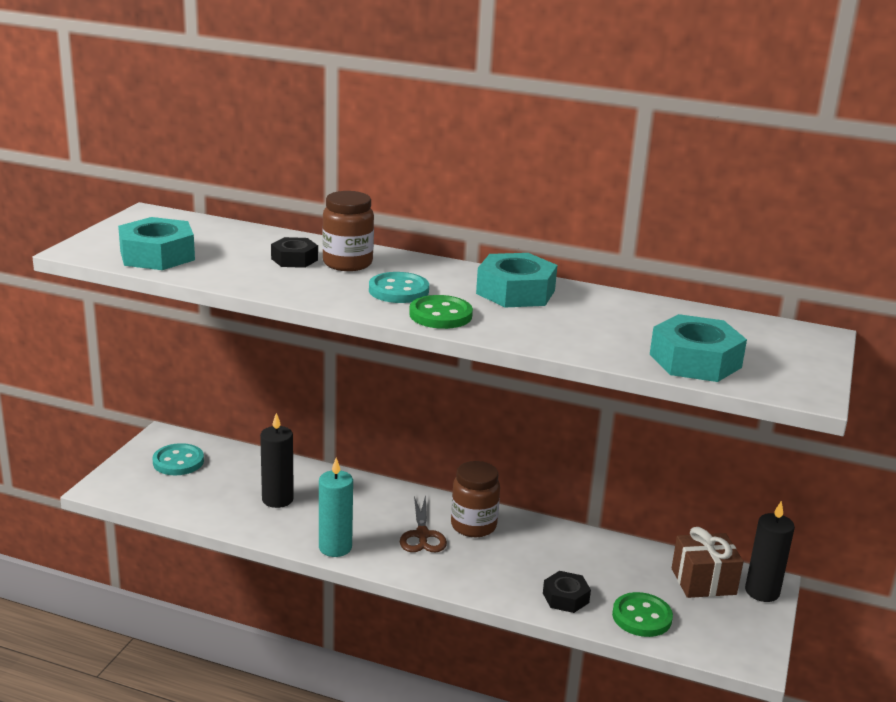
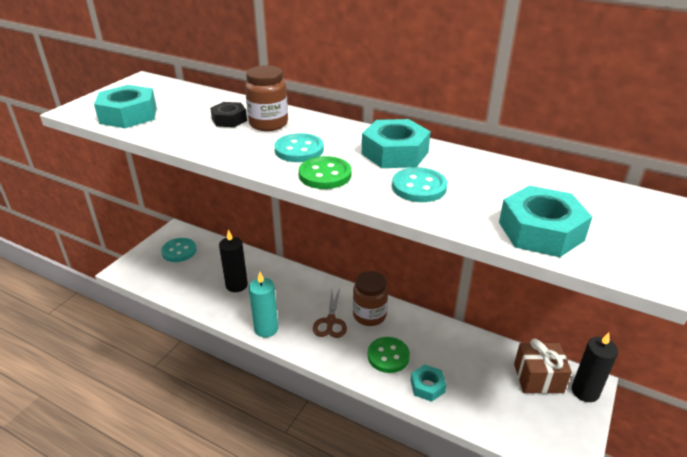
camera: 10 degrees right, 10 degrees up
(553, 324) = (419, 187): none -> turquoise button
(565, 598) = (427, 386): black nut -> turquoise nut
(641, 617) = (484, 409): green button -> green button (388, 356)

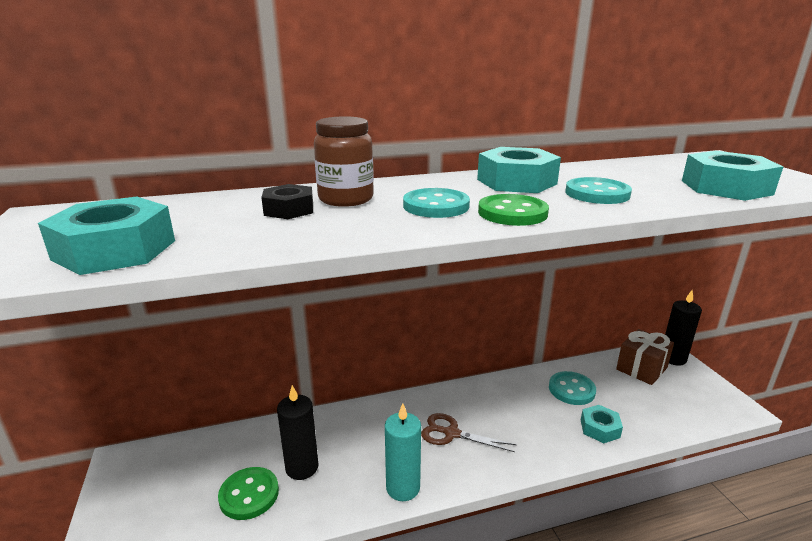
camera: 45 degrees left, 10 degrees down
(179, 251) = (162, 481): turquoise button -> turquoise button (571, 390)
(330, 321) = (451, 433): brown scissors -> brown scissors turned 150 degrees clockwise
(369, 315) = (474, 404): brown jar -> none
(388, 356) = (539, 427): green button -> green button (249, 495)

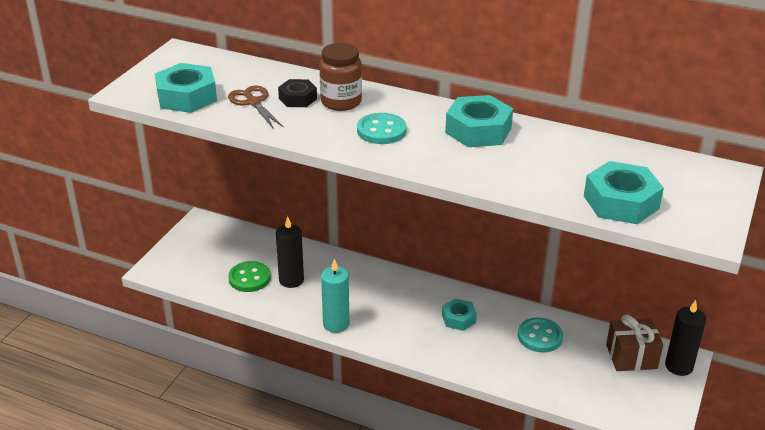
camera: 40 degrees right, 10 degrees up
(451, 433) = (405, 313): brown scissors -> brown scissors (253, 102)
(512, 213) = (414, 156): green button -> none
(597, 194) = (507, 165): turquoise button -> none
(600, 428) = (518, 370): turquoise nut -> turquoise nut (458, 318)

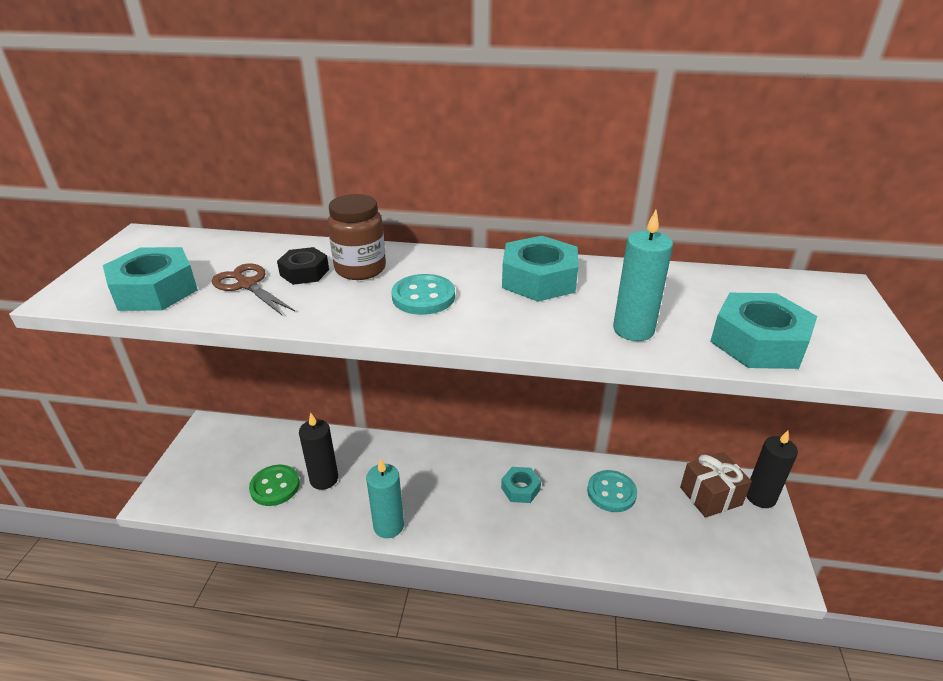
camera: 15 degrees left, 0 degrees up
(529, 179) = (633, 330): none -> turquoise candle

